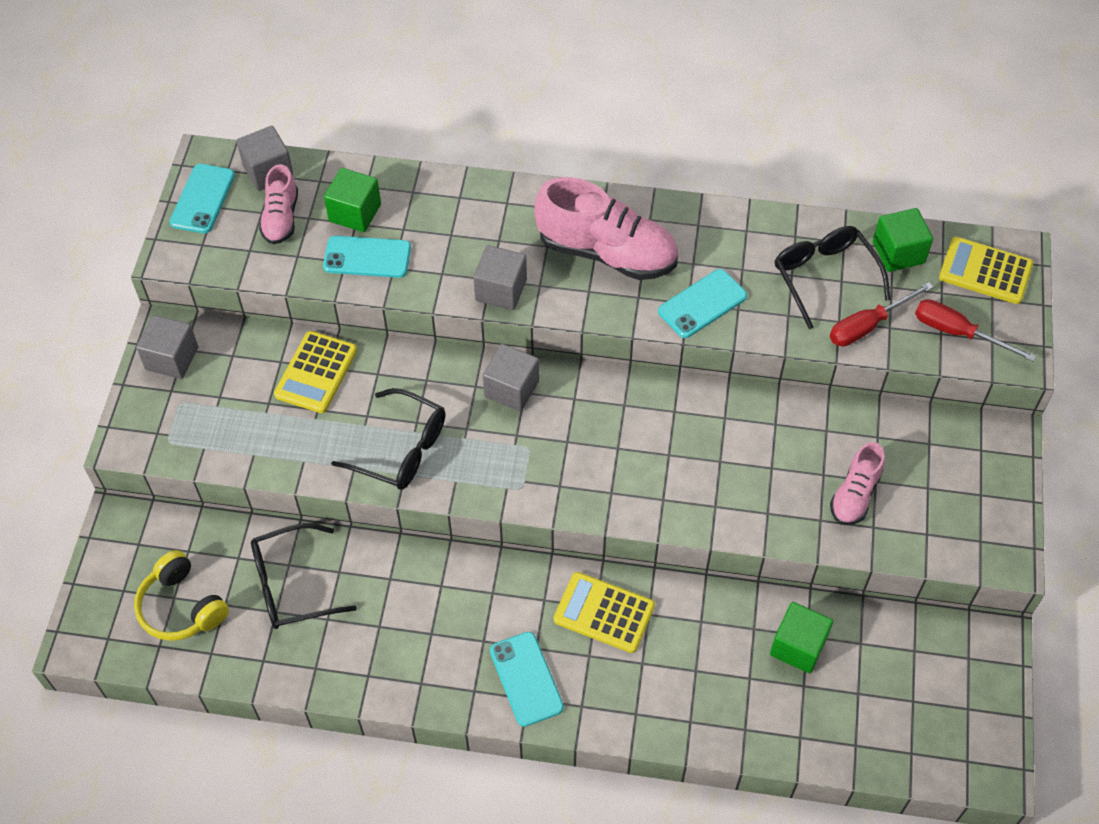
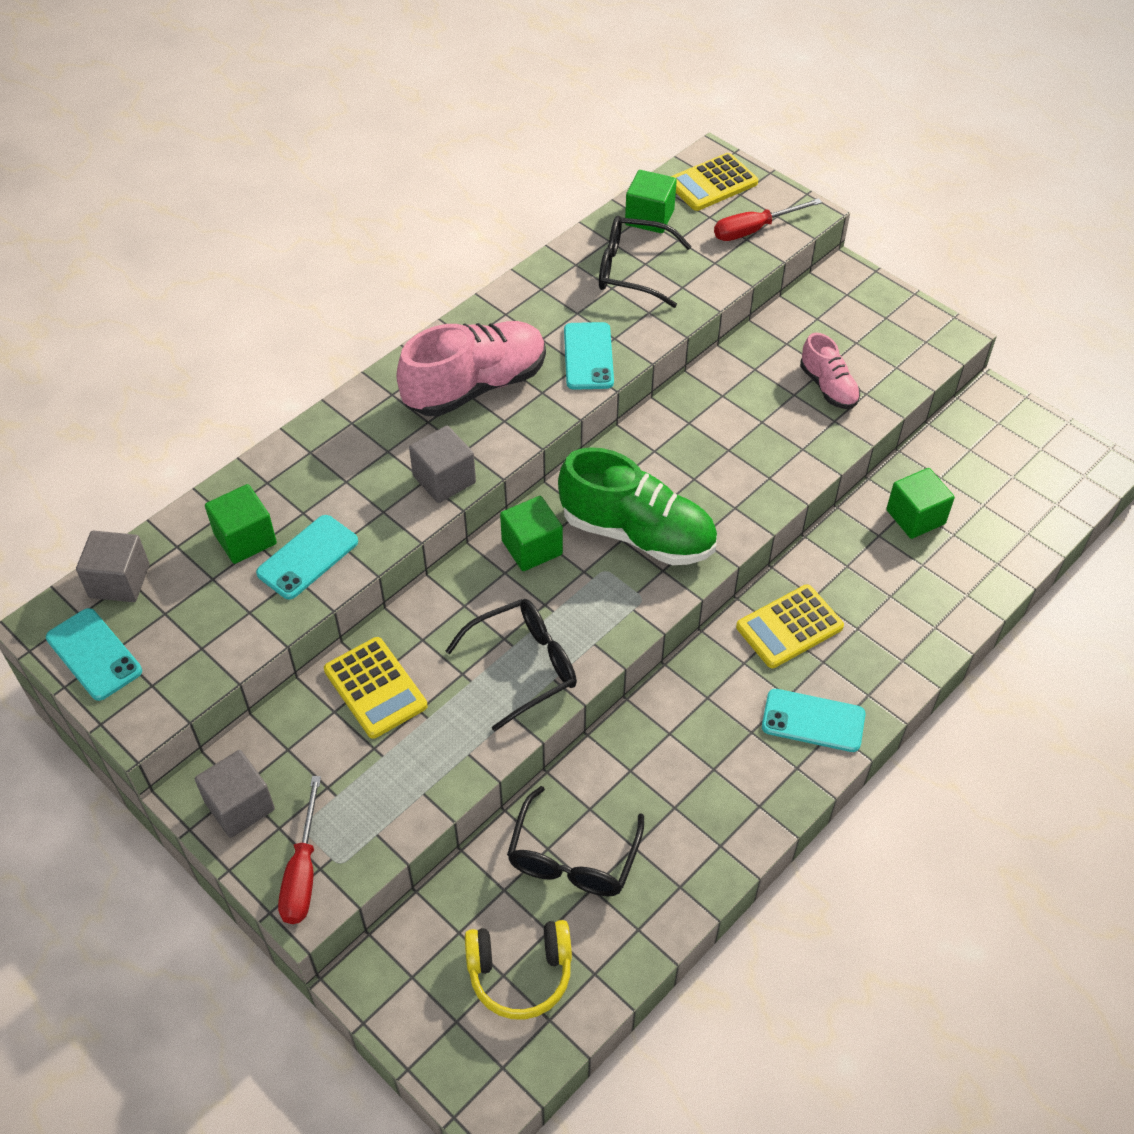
camera: 55 degrees left, 5 degrees down
(281, 218) = (189, 601): pink shoe -> none
(511, 389) = (532, 547): grey cube -> green cube
(581, 448) = (637, 534): none -> green shoe
(868, 325) = (702, 273): red screwdriver -> red screwdriver (303, 871)

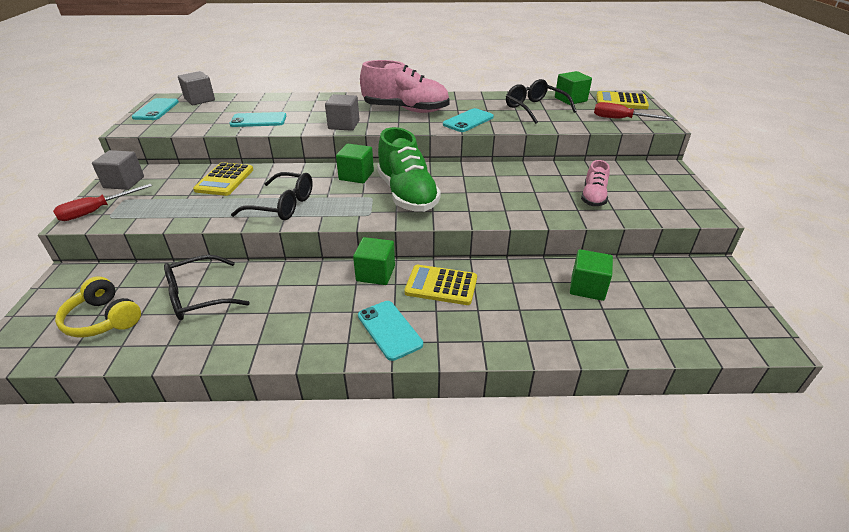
camera: 45 degrees right, 15 degrees down
(245, 539) = (252, 108): green cube -> green cube (375, 273)

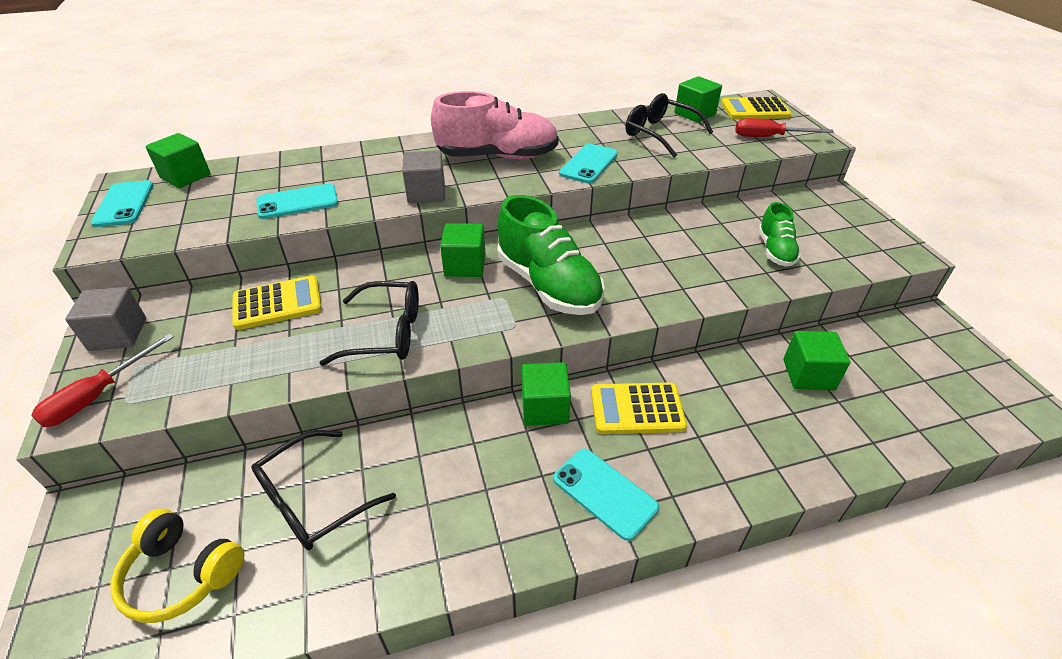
camera: 15 degrees left, 5 degrees up
(200, 100) = (185, 176): grey cube -> green cube
(224, 180) = (277, 303): yellow calculator -> yellow calculator turned 105 degrees counterclockwise
(593, 197) = (775, 250): pink shoe -> green shoe

